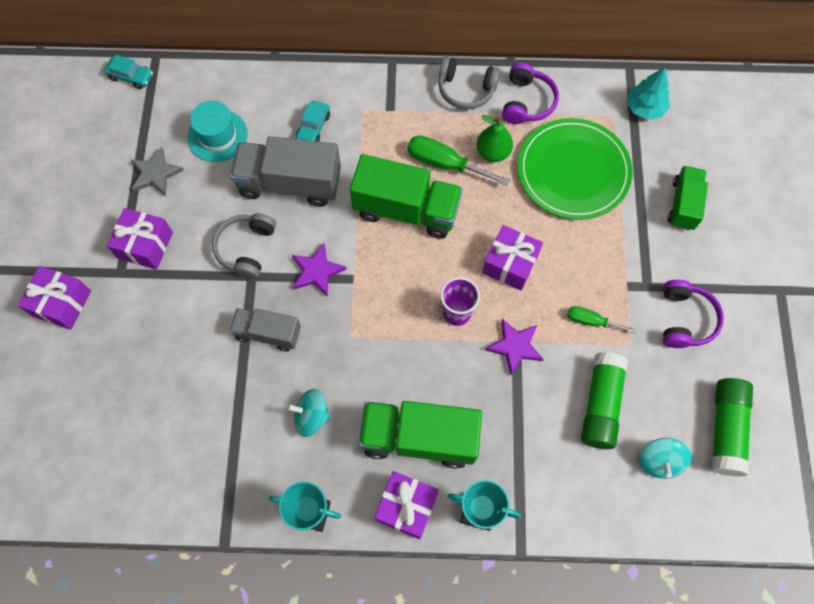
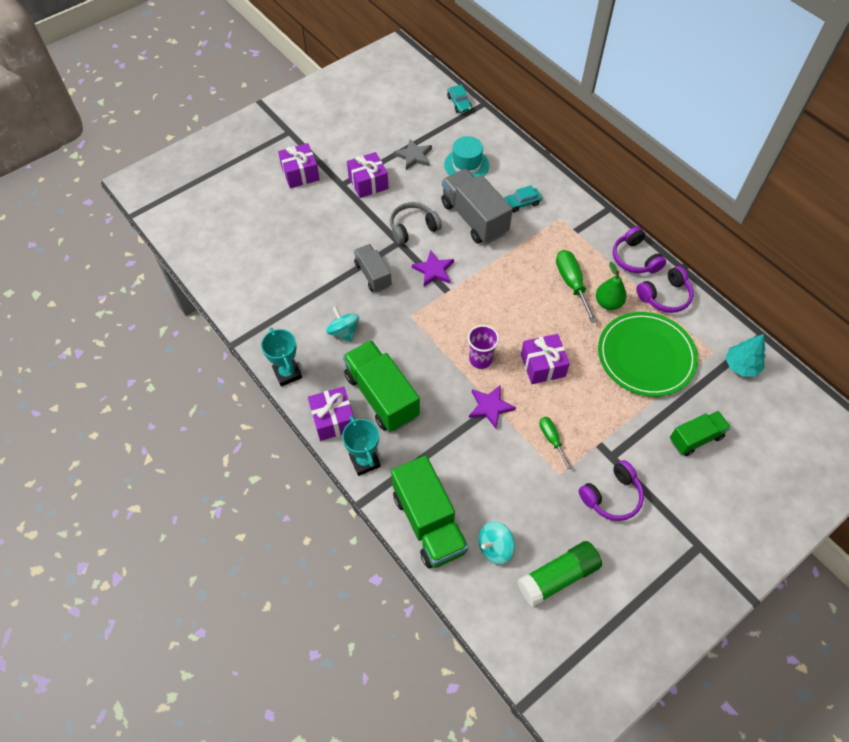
camera: 50 degrees right, 10 degrees down
(406, 210) = (519, 286): green truck -> green truck (429, 522)
(466, 90) = (634, 259): grey headphones -> purple headphones
(600, 404) = (500, 484): green glue stick -> none

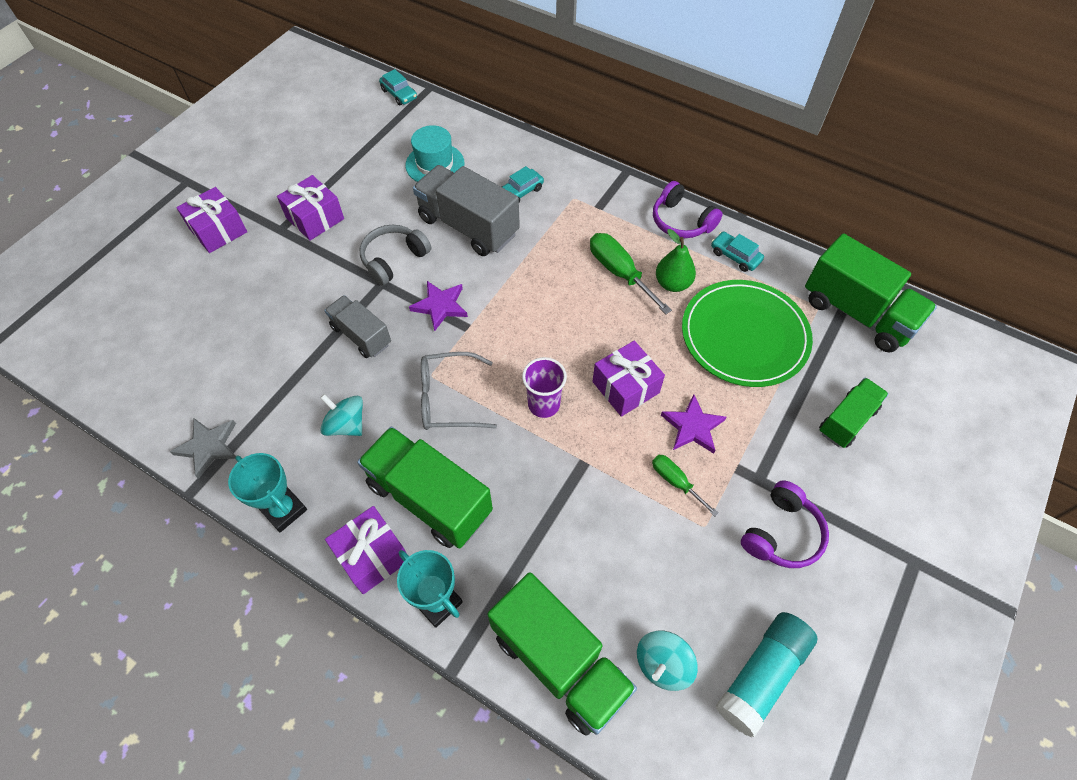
camera: 20 degrees left, 0 degrees up
(414, 156) = (364, 170): grey star -> grey star (208, 447)
(417, 335) = (448, 398): none -> grey glasses
(490, 407) = (580, 465): purple star -> purple star (692, 427)
(558, 577) = (762, 675): green glue stick -> turquoise glue stick
(665, 296) = (735, 256): purple headphones -> turquoise car
(741, 365) = (857, 313): turquoise tree -> green truck

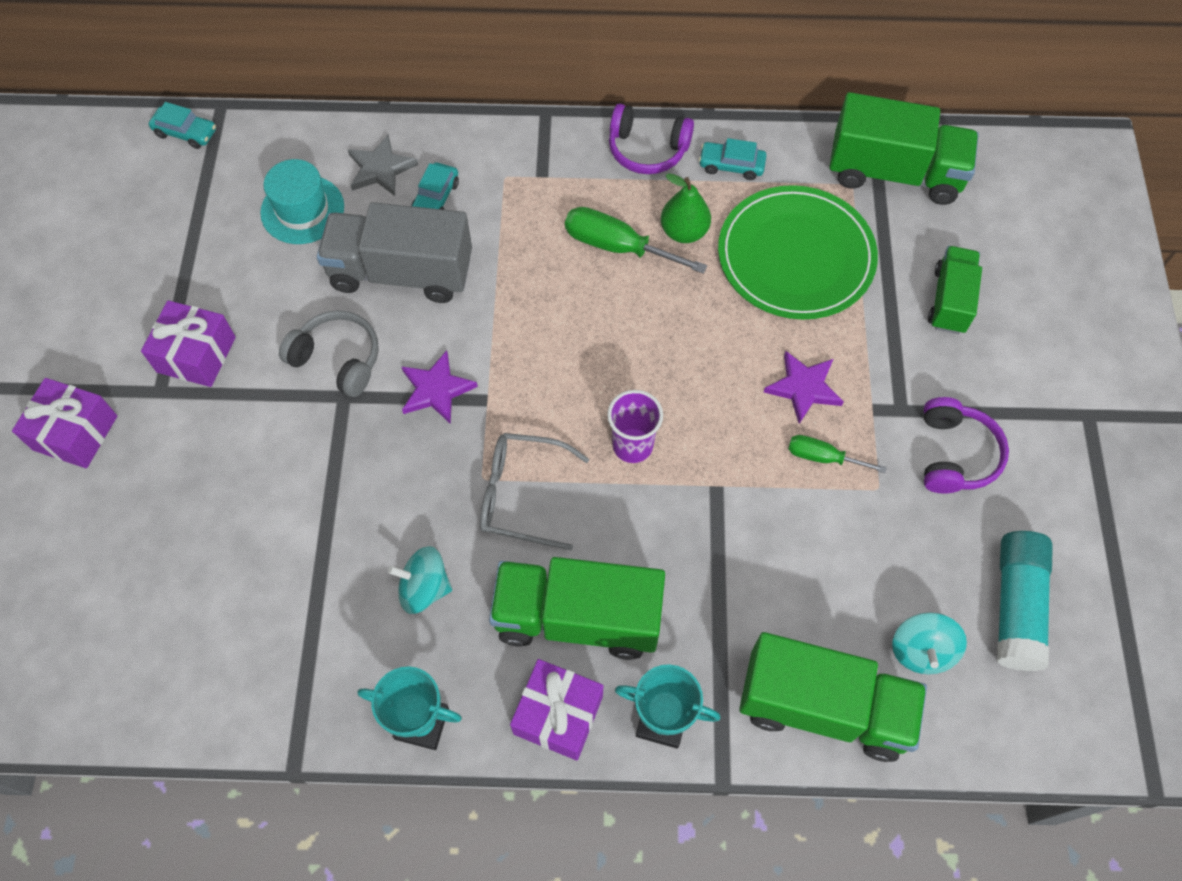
camera: 30 degrees left, 5 degrees up
(208, 447) = (275, 704): grey star -> grey star (381, 169)
(361, 335) = (365, 473): grey truck -> none
(394, 259) = (338, 359): grey headphones -> grey headphones turned 105 degrees clockwise
(448, 398) = (522, 495): grey glasses -> grey glasses turned 45 degrees clockwise
(625, 387) = (707, 379): purple gift -> none

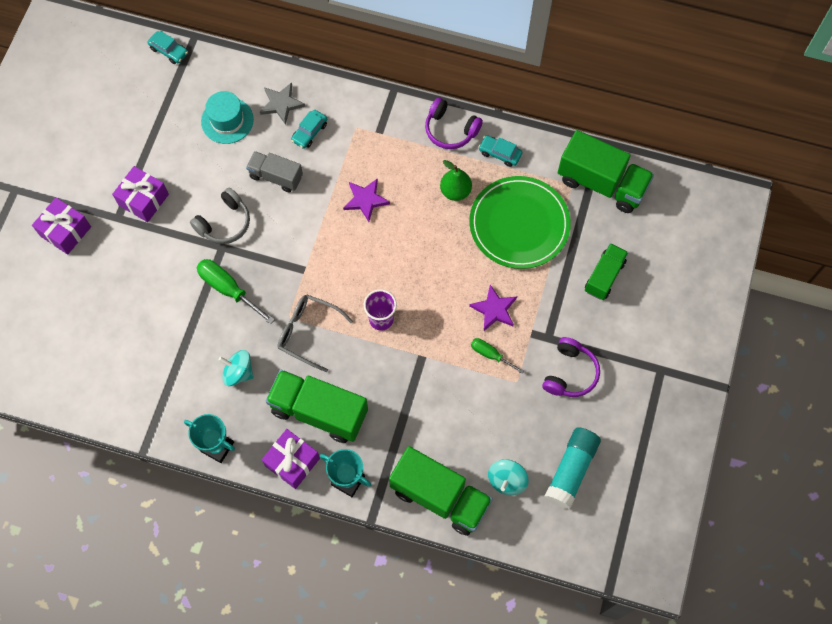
camera: 15 degrees right, 5 degrees up
(338, 359) = (224, 223): grey headphones -> grey headphones turned 90 degrees clockwise
(401, 272) = (276, 176): grey truck -> grey truck, size x0.60
(436, 389) = (277, 256): purple star -> purple star (365, 200)
(617, 246) = (411, 191): green screwdriver -> green screwdriver (228, 289)

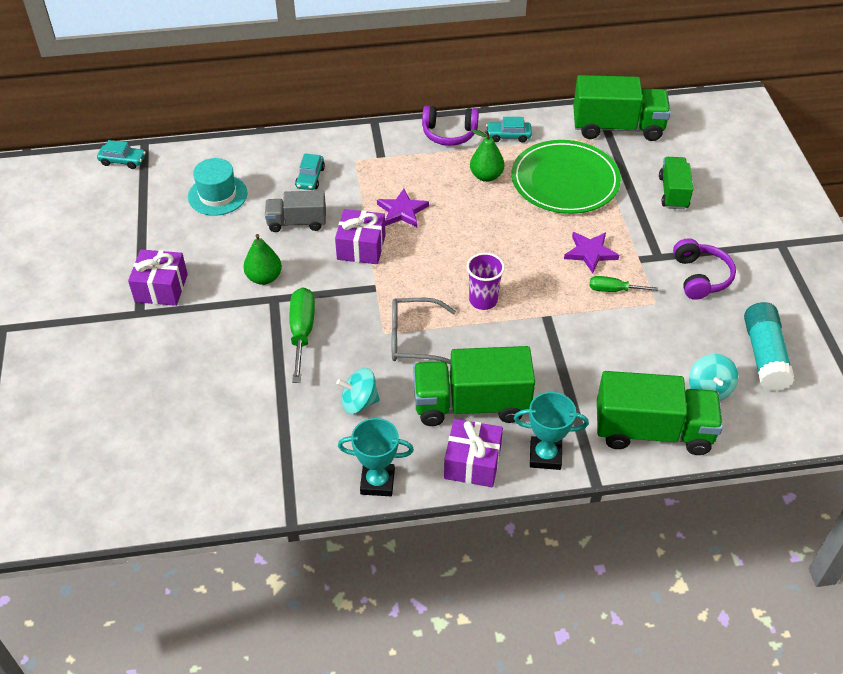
camera: 25 degrees left, 20 degrees down
(65, 231) = (83, 345): purple gift -> purple gift (361, 247)
(224, 223) = (264, 278): grey headphones -> green pear
(228, 289) = (302, 332): green screwdriver -> green screwdriver turned 75 degrees clockwise
(281, 104) = (267, 165): grey star -> none

